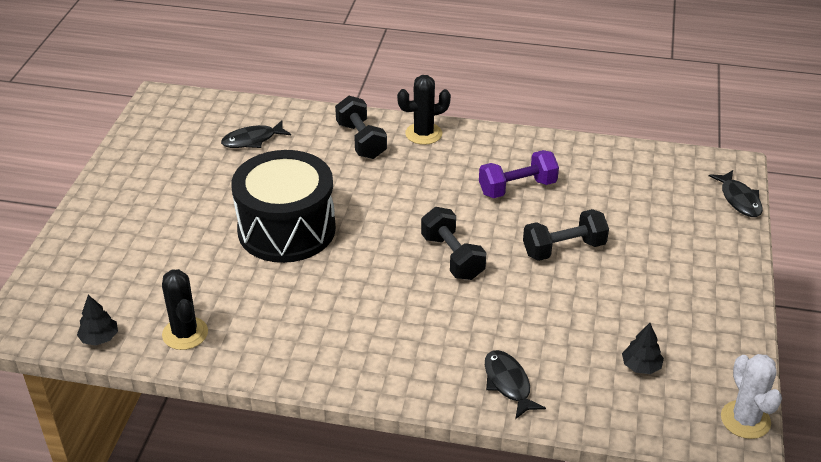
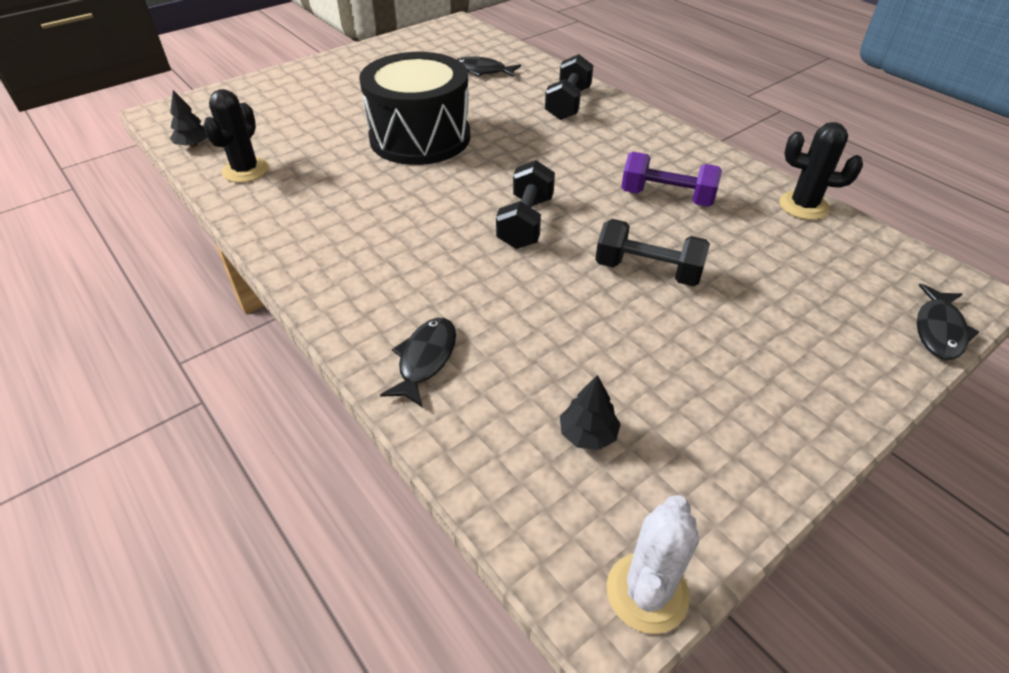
camera: 40 degrees right, 5 degrees up
(423, 134) = (631, 120): black cactus -> black cactus (803, 206)

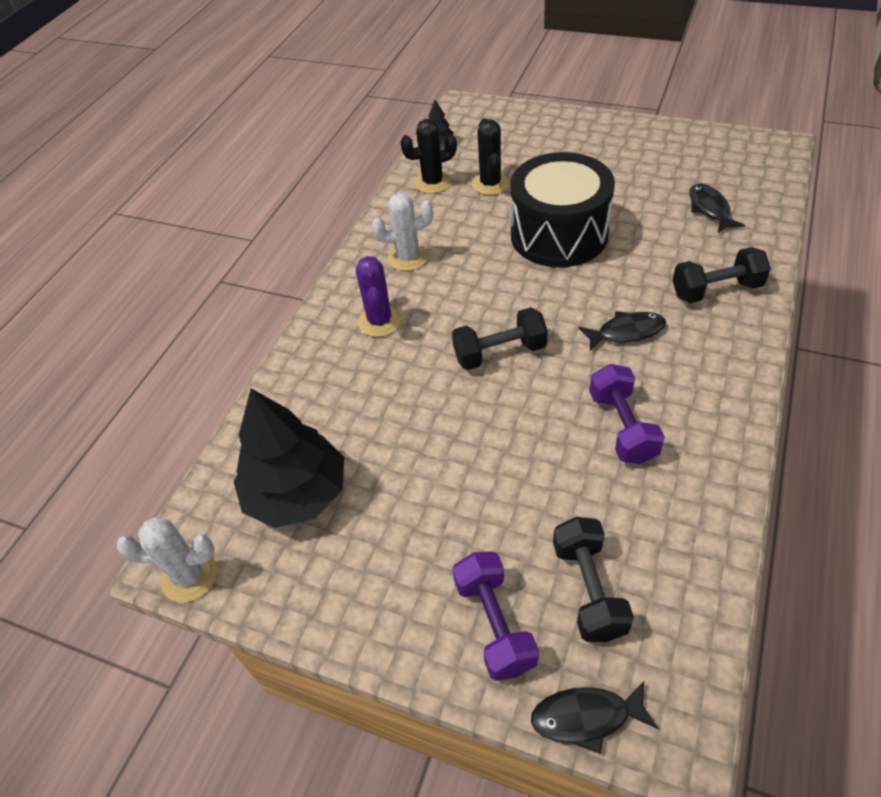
camera: 65 degrees right, 5 degrees up
(332, 226) = (408, 257): none -> white cactus
(399, 278) = (380, 321): none -> purple cactus
(425, 359) = (312, 377): black fish -> black fish (626, 332)
(588, 434) = (297, 493): black tree -> black tree, size x2.37
(647, 271) = (499, 456): black dumbbell -> black dumbbell (589, 589)
(803, 206) = (712, 542): black cactus -> black cactus (490, 184)
(831, 346) = (494, 624): none -> purple dumbbell

